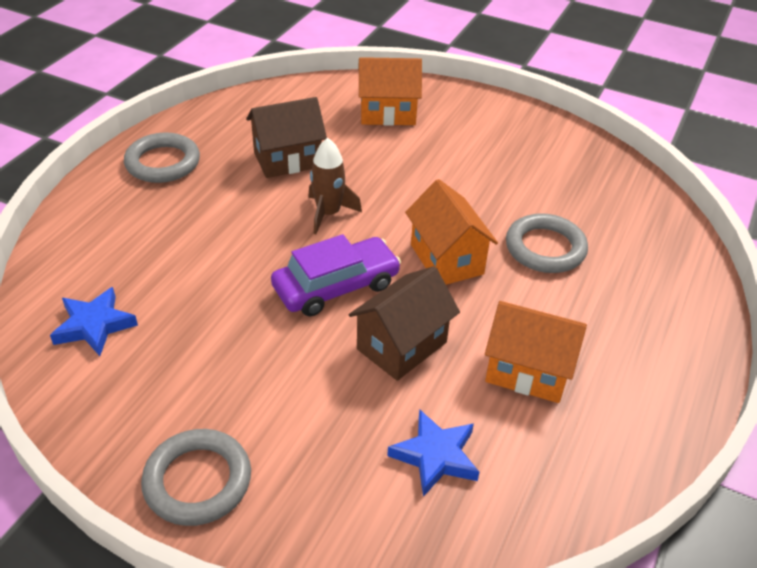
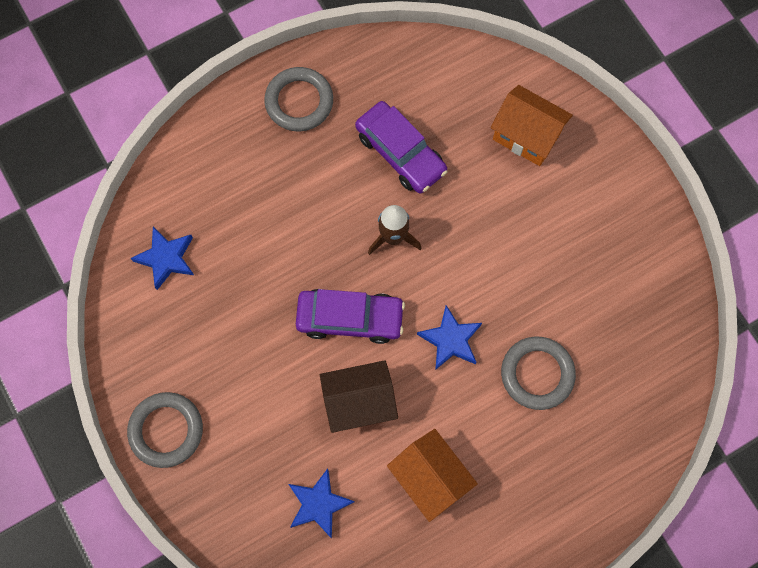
camera: 35 degrees right, 30 degrees up
(287, 160) = (400, 152): brown house -> purple car
(446, 259) = (450, 340): orange house -> blue star

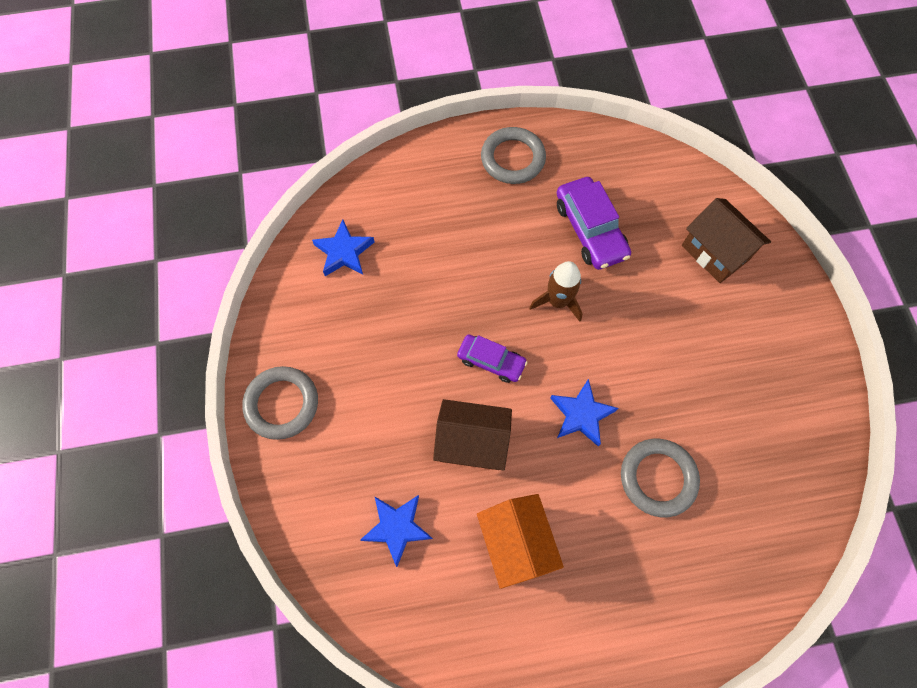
camera: 20 degrees right, 5 degrees down
(350, 318) = (491, 361): purple car -> purple car, size x0.63
(526, 136) = (715, 252): orange house -> brown house

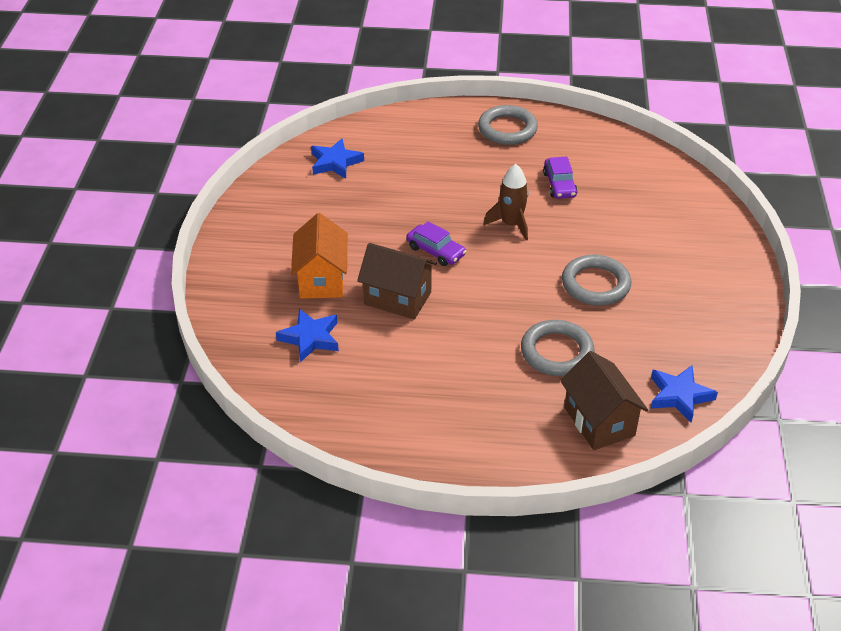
camera: 15 degrees right, 25 degrees down
(282, 404) = (244, 245): grey ring -> grey ring (595, 284)
(516, 543) = (410, 368): orange house -> orange house (321, 279)
(581, 414) = (503, 299): blue star -> blue star (679, 396)
(590, 230) = (559, 184): purple car -> purple car, size x0.63
(715, 252) = (670, 218): brown house -> brown house (599, 421)

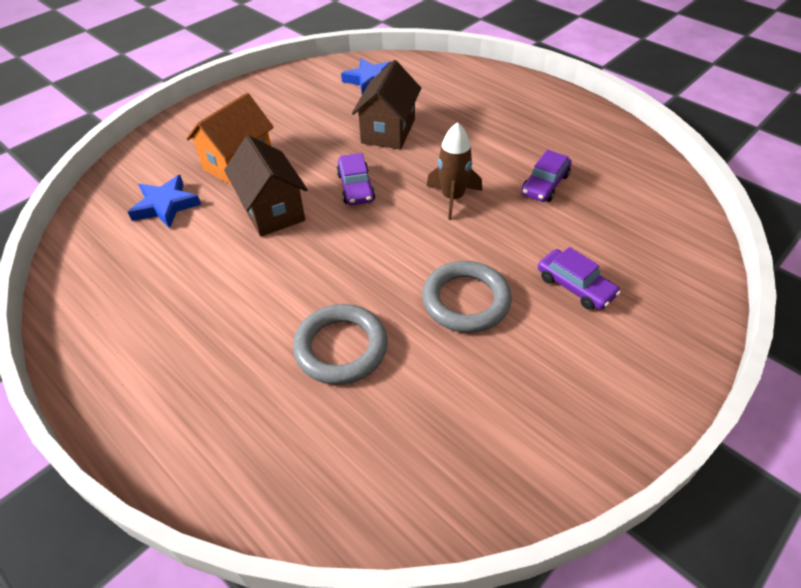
camera: 40 degrees right, 5 degrees up
(507, 129) = (552, 115): grey ring -> none
(599, 421) = (287, 457): brown house -> brown house (388, 131)
(646, 241) = (575, 286): none -> purple car
(679, 396) = (409, 492): blue star -> none

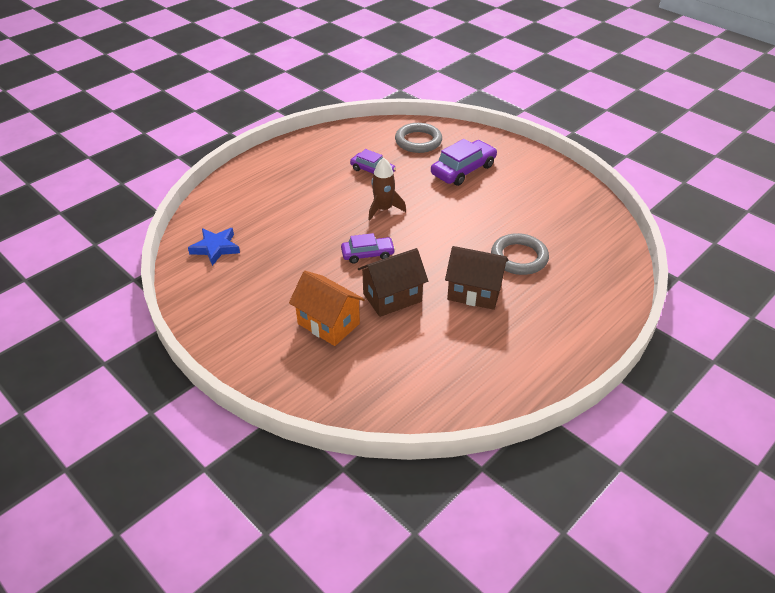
camera: 90 degrees left, 5 degrees down
(165, 205) = (382, 364): blue star -> none
(388, 131) = (297, 238): brown house -> brown house (474, 292)
(466, 300) = (477, 209): grey ring -> grey ring (418, 141)
(575, 286) = (463, 170): purple car -> purple car, size x1.58

